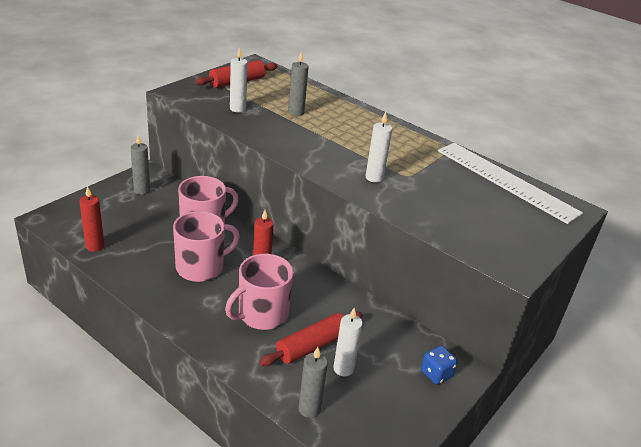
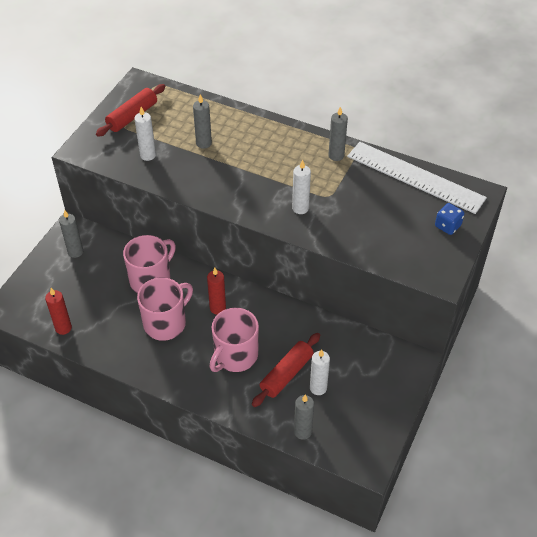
camera: 10 degrees left, 15 degrees up
(426, 148) = (336, 155): none -> grey candle
(436, 374) = (392, 371): blue dice -> blue dice (447, 226)

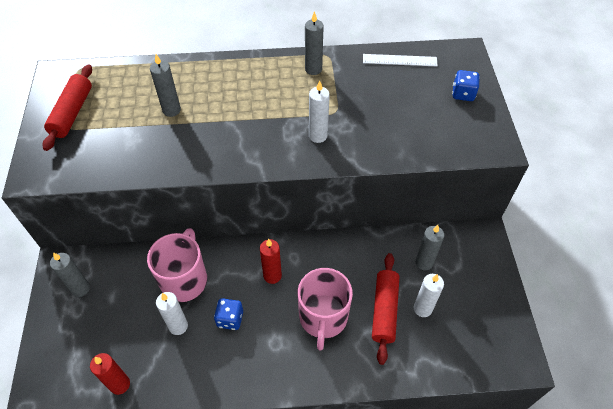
camera: 30 degrees left, 5 degrees up
(148, 155) = (118, 148): white candle -> white candle (178, 326)
(166, 323) = (230, 319): pink mug -> blue dice
(302, 432) = (440, 363): grey candle -> grey candle (424, 262)
(415, 177) = (399, 60): white ruler -> white ruler, size x0.49

